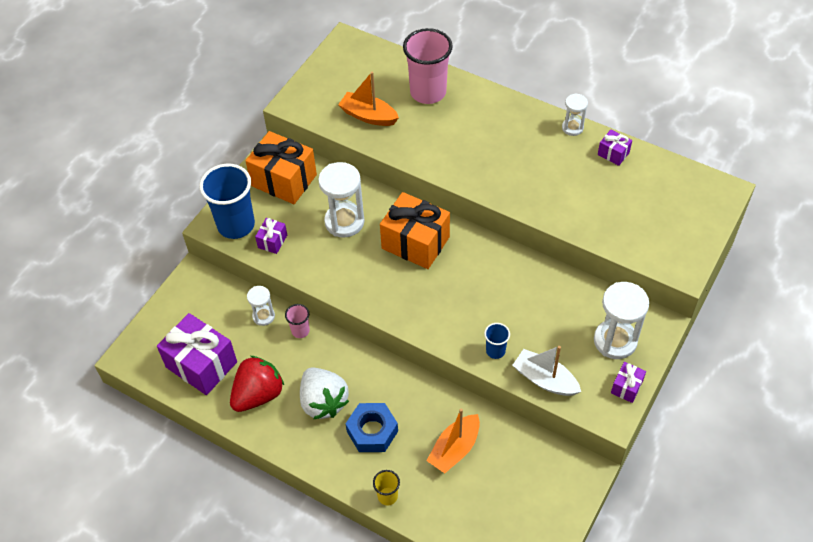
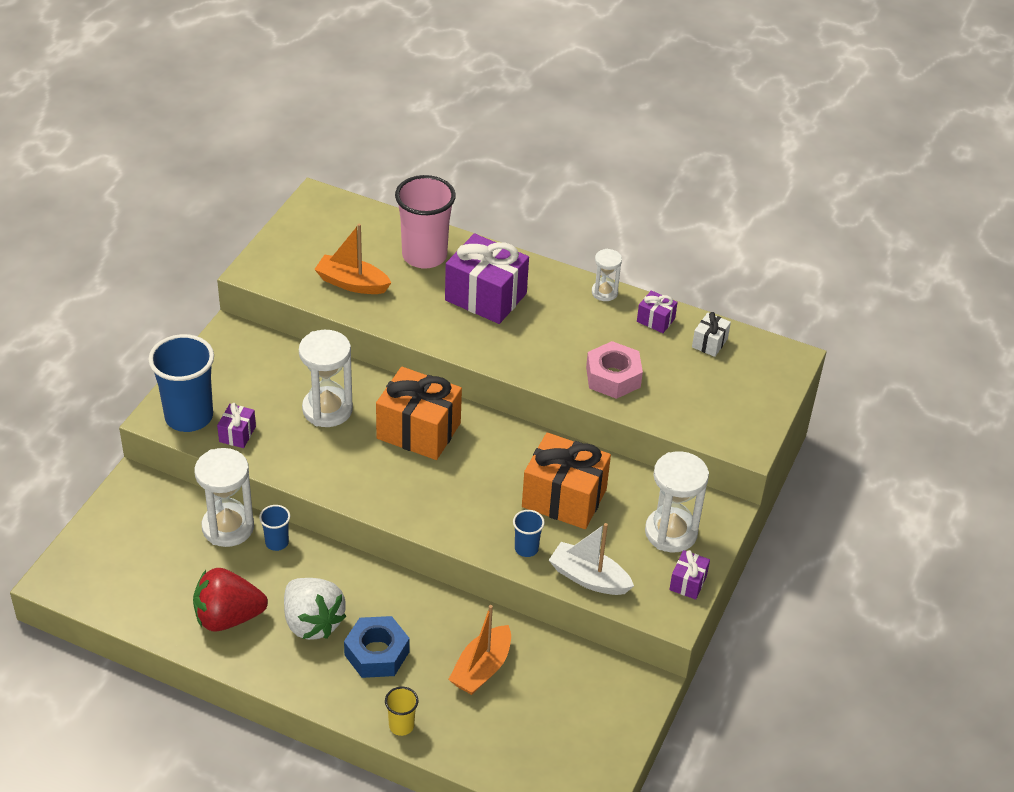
camera: 10 degrees left, 10 degrees down
(201, 364) = (151, 586): purple gift -> purple gift (485, 297)
(258, 394) = (228, 617): red strawberry -> red strawberry turned 135 degrees counterclockwise
(263, 316) = (228, 527): white hourglass -> white hourglass, size x1.80
(284, 180) = (246, 364): orange gift -> orange gift (564, 498)
(300, 331) = (277, 542): pink cup -> blue cup
(575, 204) = (613, 377): none -> pink nut
(657, 175) = (709, 343): none -> white gift

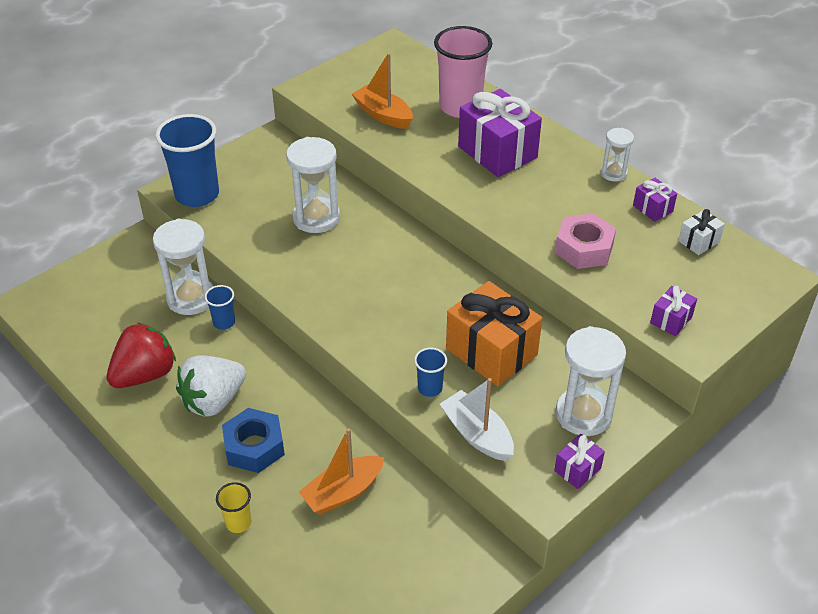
camera: 25 degrees right, 0 degrees up
(228, 617) = (145, 374): red strawberry -> red strawberry turned 120 degrees clockwise
(237, 434) = (228, 218): purple gift -> purple gift (671, 320)
(312, 622) = (213, 401): white strawberry -> white strawberry turned 60 degrees clockwise
(418, 431) = (386, 256): orange gift -> none

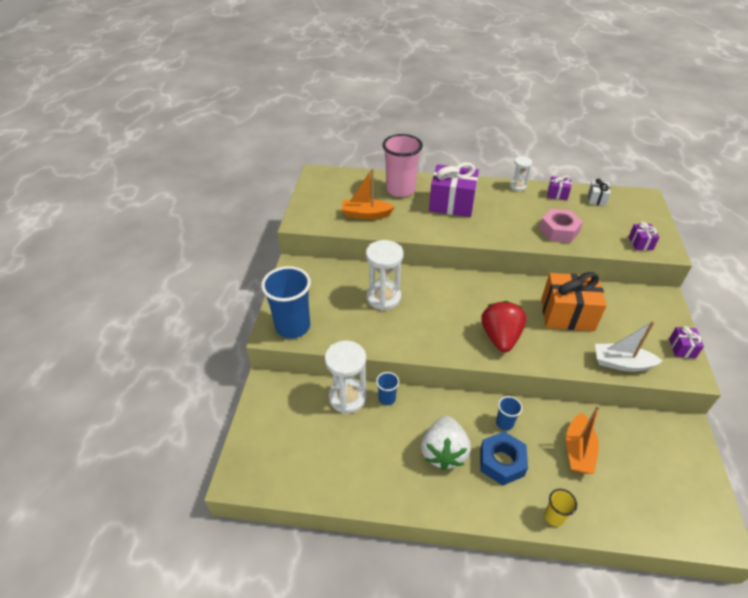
camera: 40 degrees left, 0 degrees up
(145, 374) = (382, 467): red strawberry -> red strawberry (500, 337)
(430, 388) = (568, 355): blue cup -> blue cup (504, 423)
(583, 414) = (645, 318): white hourglass -> none

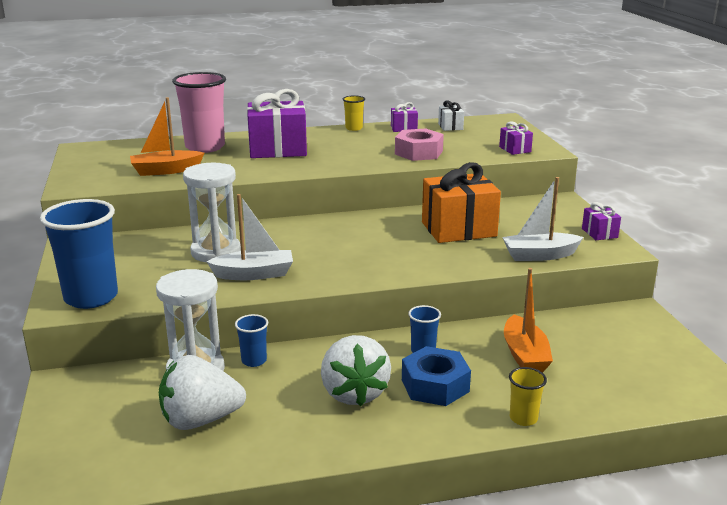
camera: 20 degrees left, 20 degrees down
(339, 446) = (200, 420): none -> white strawberry
(403, 329) = (254, 274): none -> white boat
(500, 337) = (386, 259): red strawberry -> none
(517, 186) = (354, 128): white hourglass -> yellow cup

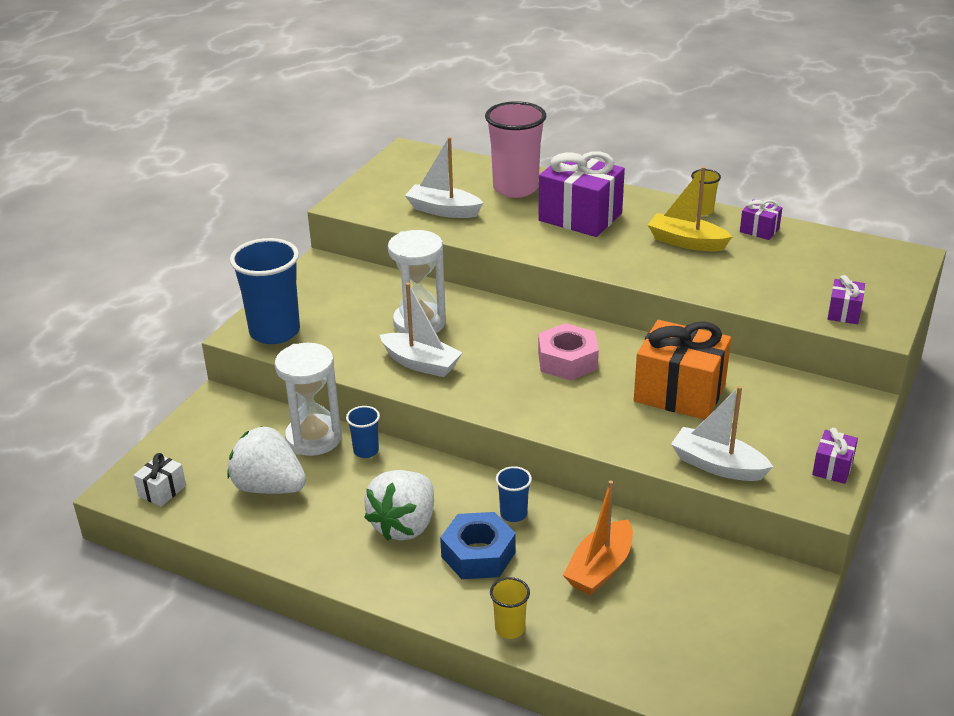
camera: 40 degrees right, 10 degrees up
(166, 170) = (443, 210): orange boat -> white boat
(369, 144) = (686, 242): none -> yellow boat
(418, 152) = (722, 276): pink nut -> pink nut (567, 360)
(450, 126) = (820, 246): white gift -> white gift (162, 491)

